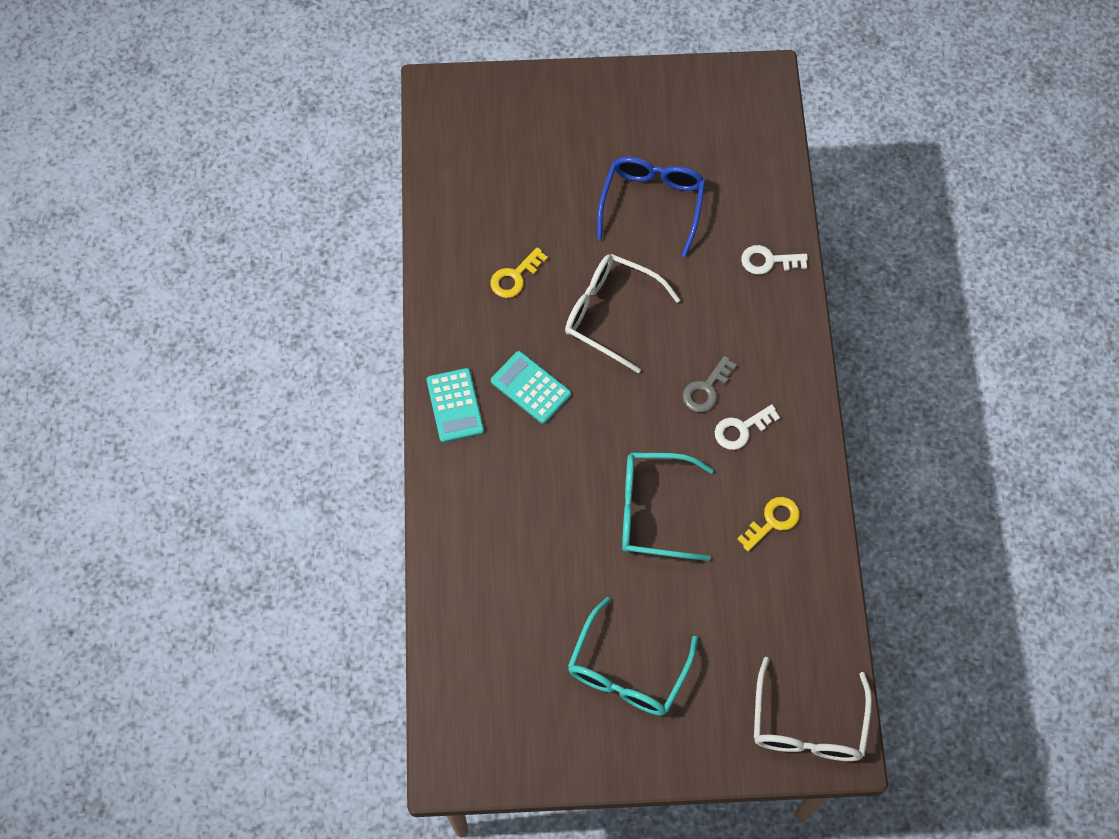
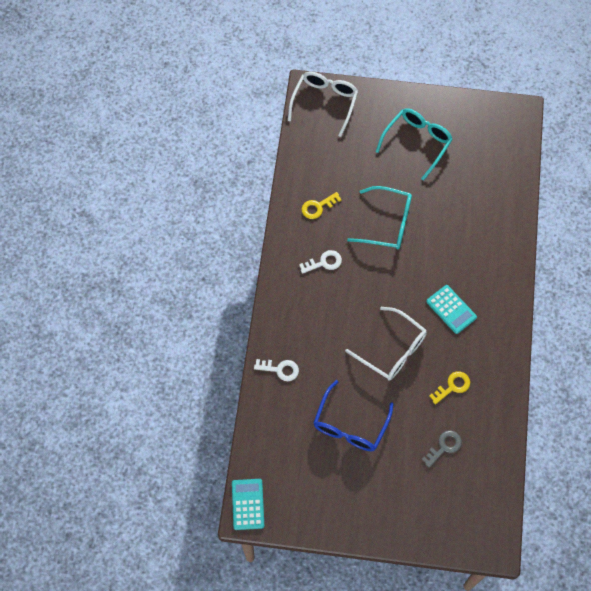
camera: 170 degrees left, 0 degrees up
(455, 405) = (500, 306): turquoise calculator -> turquoise calculator (248, 504)
(706, 389) = (340, 290): grey key -> grey key (444, 447)

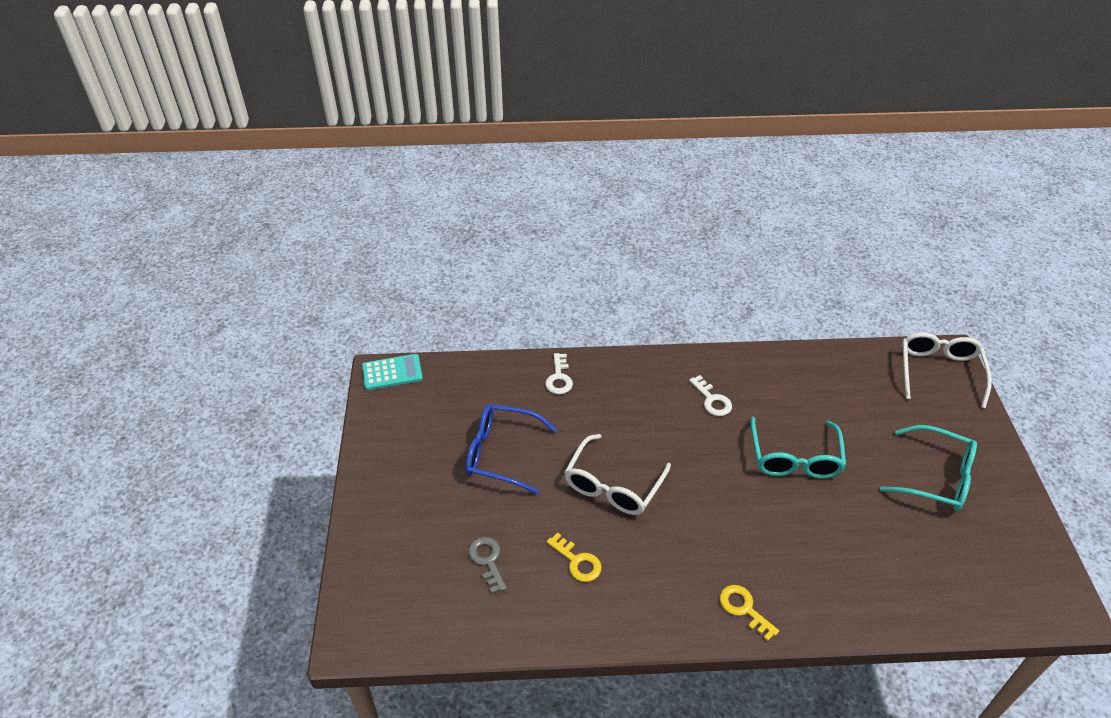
camera: 80 degrees right, 20 degrees down
(318, 207) = (786, 384): yellow key -> yellow key (744, 609)
(324, 102) = (939, 371): white glasses -> white glasses turned 90 degrees counterclockwise
(444, 447) = (487, 560): grey key -> grey key turned 150 degrees counterclockwise
(451, 309) = (693, 547): turquoise calculator -> none

